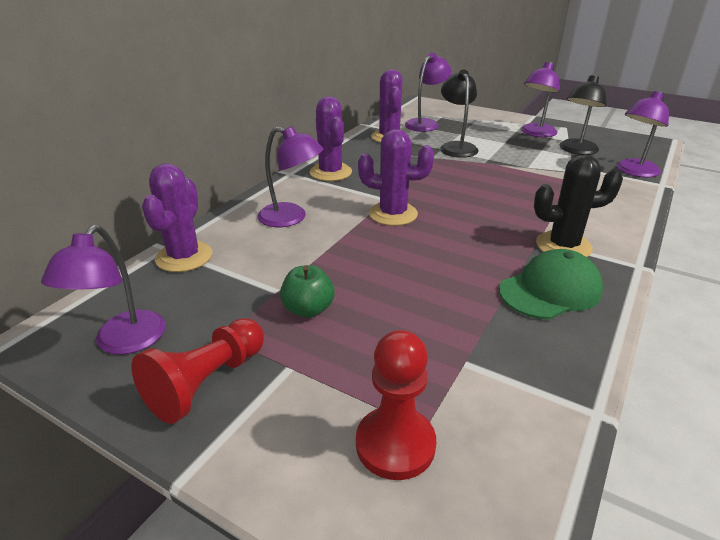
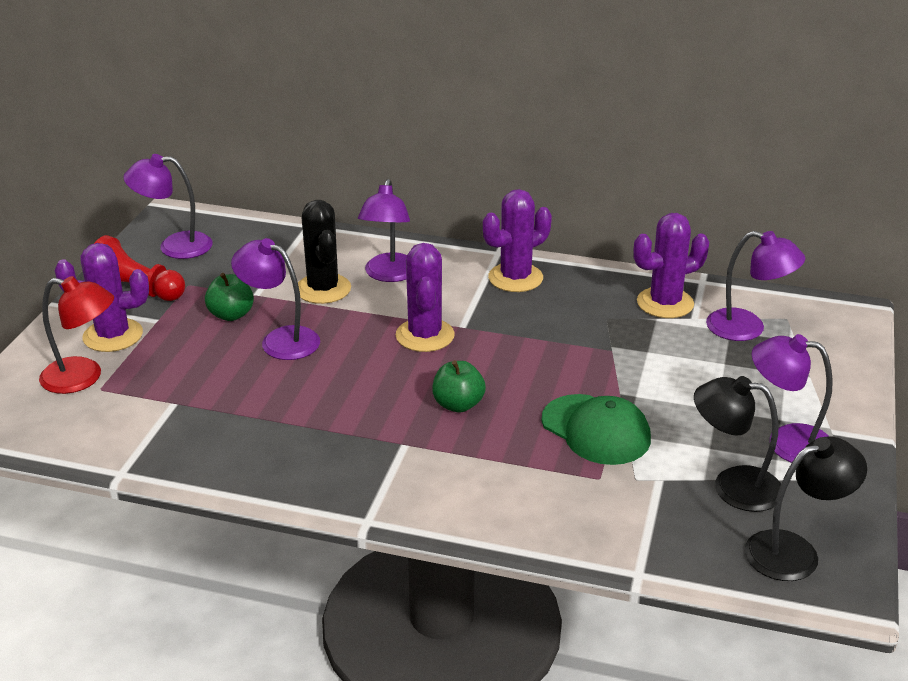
camera: 75 degrees right, 0 degrees up
(184, 257) = (295, 238): purple cactus -> purple cactus (113, 335)
(395, 444) = (83, 378): red pawn -> red lamp
(456, 147) = (666, 365): black lamp -> black lamp (795, 551)
(490, 213) = (458, 404): none -> green apple
(550, 290) = (296, 451): green cap -> green cap (596, 430)
(563, 246) = (395, 462): black cactus -> black cactus (323, 289)
(634, 172) = (674, 546): purple lamp -> purple lamp (280, 340)

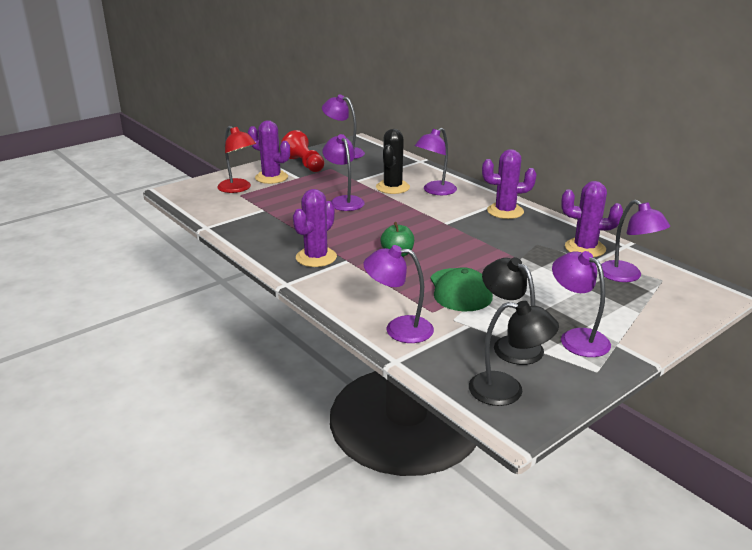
camera: 35 degrees right, 5 degrees down
(231, 315) = (334, 185): green apple -> none
(425, 335) = (419, 220): purple cactus -> purple cactus (316, 257)
(590, 524) = (399, 329): none -> purple lamp

